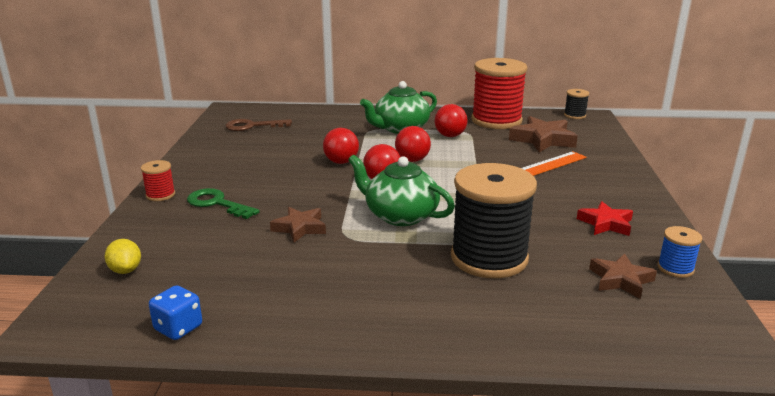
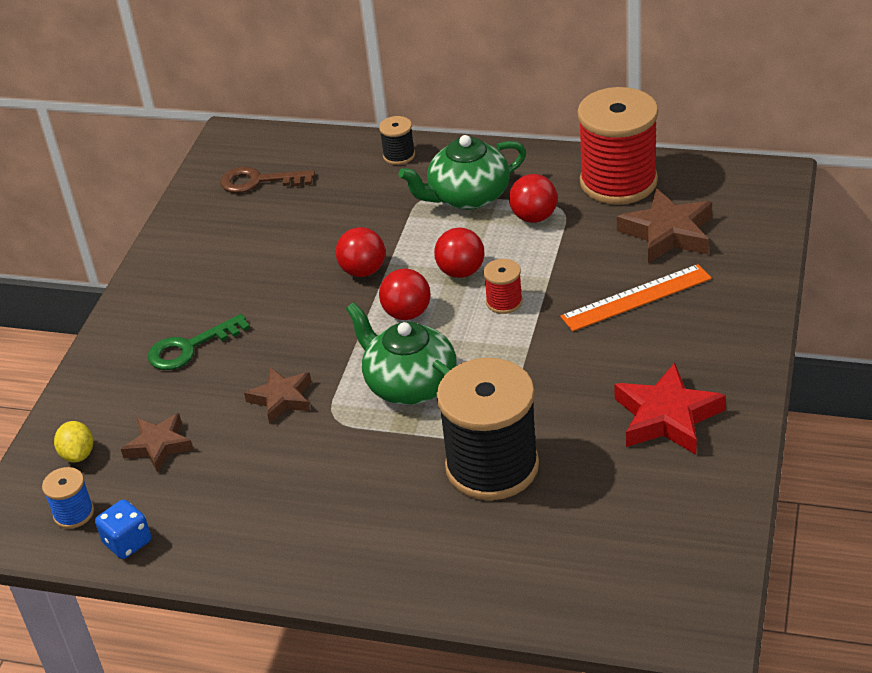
camera: 15 degrees right, 15 degrees up
(160, 195) = (123, 326): red spool -> red spool (504, 302)
(217, 204) = (190, 347): green key -> green key turned 75 degrees counterclockwise
(575, 115) = (747, 173): black spool -> black spool (399, 155)
(606, 223) = (667, 417): red star -> red star, size x1.55
(620, 280) = (633, 514): brown star -> brown star (159, 445)
(675, 268) = (711, 501): blue spool -> blue spool (74, 513)

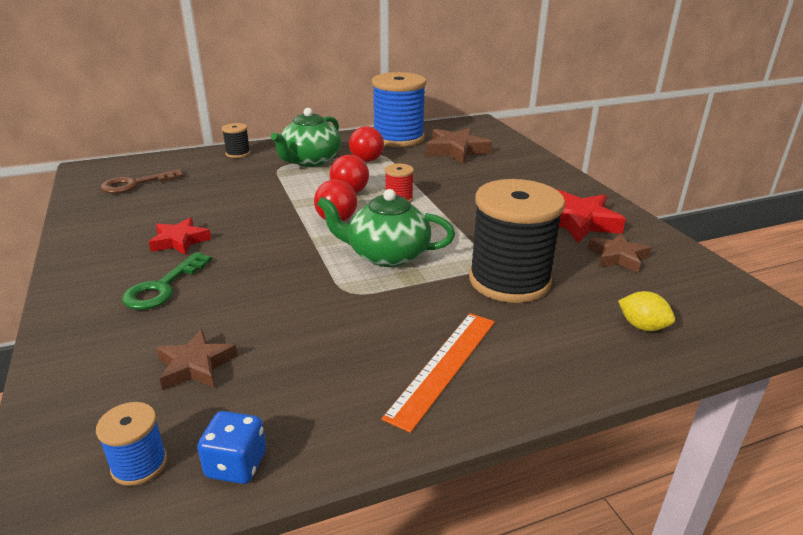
camera: 40 degrees left, 10 degrees down
(78, 454) = (101, 406): yellow lemon -> yellow lemon (642, 326)
(241, 290) = (180, 241): none -> red star
(281, 399) = (289, 294): brown star -> brown star (618, 257)
(363, 271) = (275, 208): red ball -> none
(618, 182) = (398, 138): red spool -> blue spool
(636, 297) = (478, 178): orange ruler -> orange ruler (443, 366)

